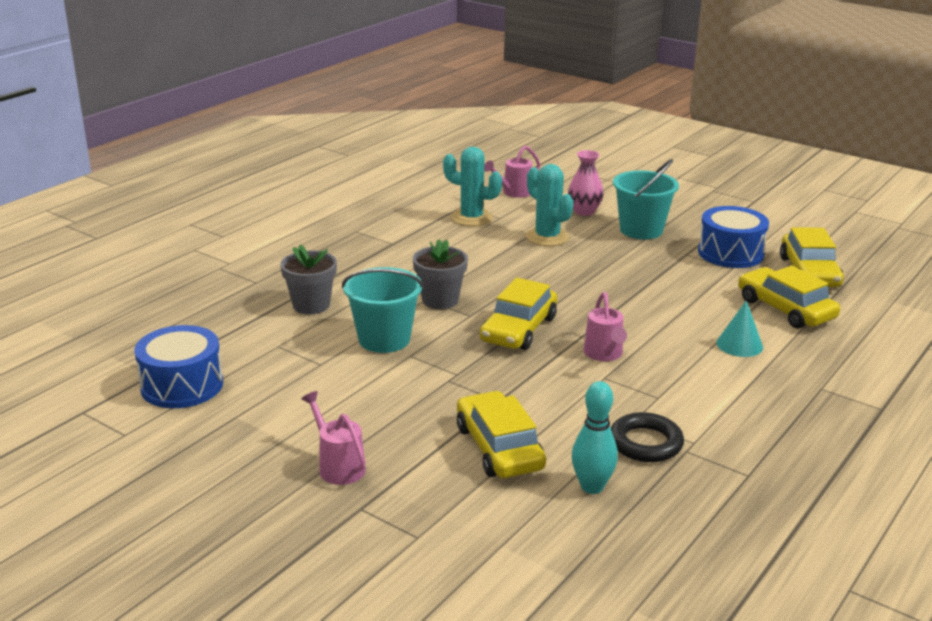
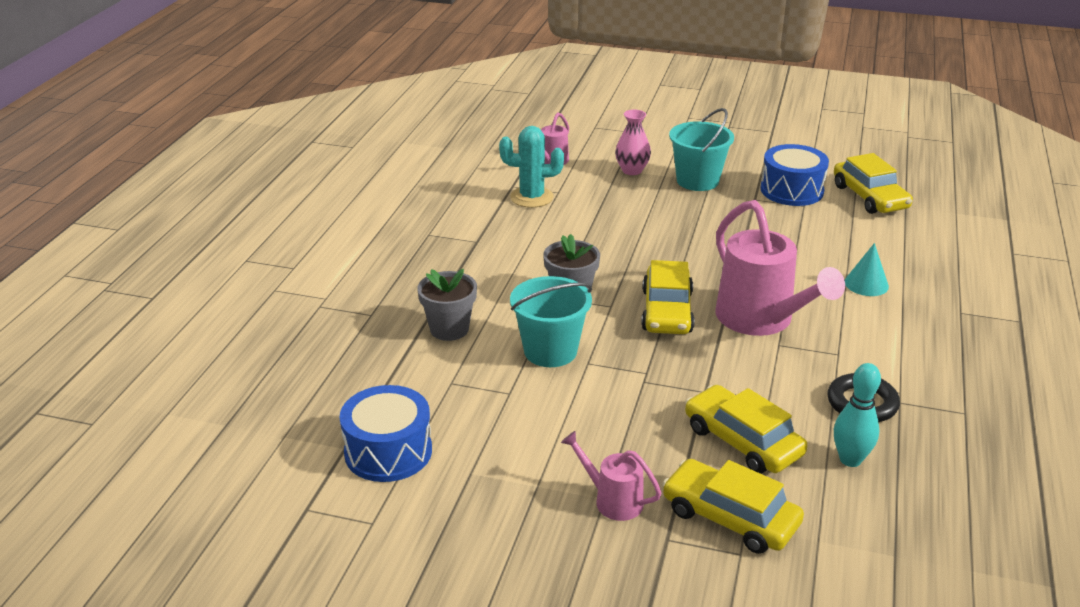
camera: 20 degrees left, 5 degrees up
(547, 237) = (619, 205): turquoise cactus -> none
(604, 355) = (762, 321): pink watering can -> pink watering can, size x1.99
(785, 309) = (877, 239): yellow car -> yellow car (730, 517)

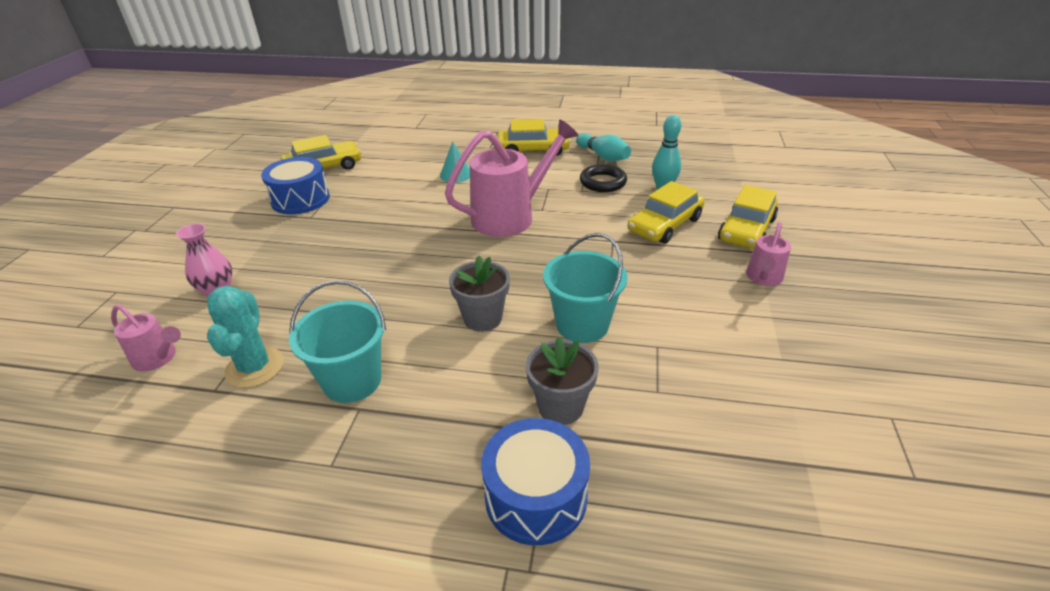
camera: 95 degrees left, 5 degrees up
(388, 452) = (790, 424): blue drum -> blue drum (536, 496)
(667, 311) = (503, 260): yellow car -> yellow car (533, 150)
(697, 181) = (261, 247): turquoise bucket -> turquoise bucket (352, 380)
(952, 415) = (603, 156): none -> turquoise bowling pin

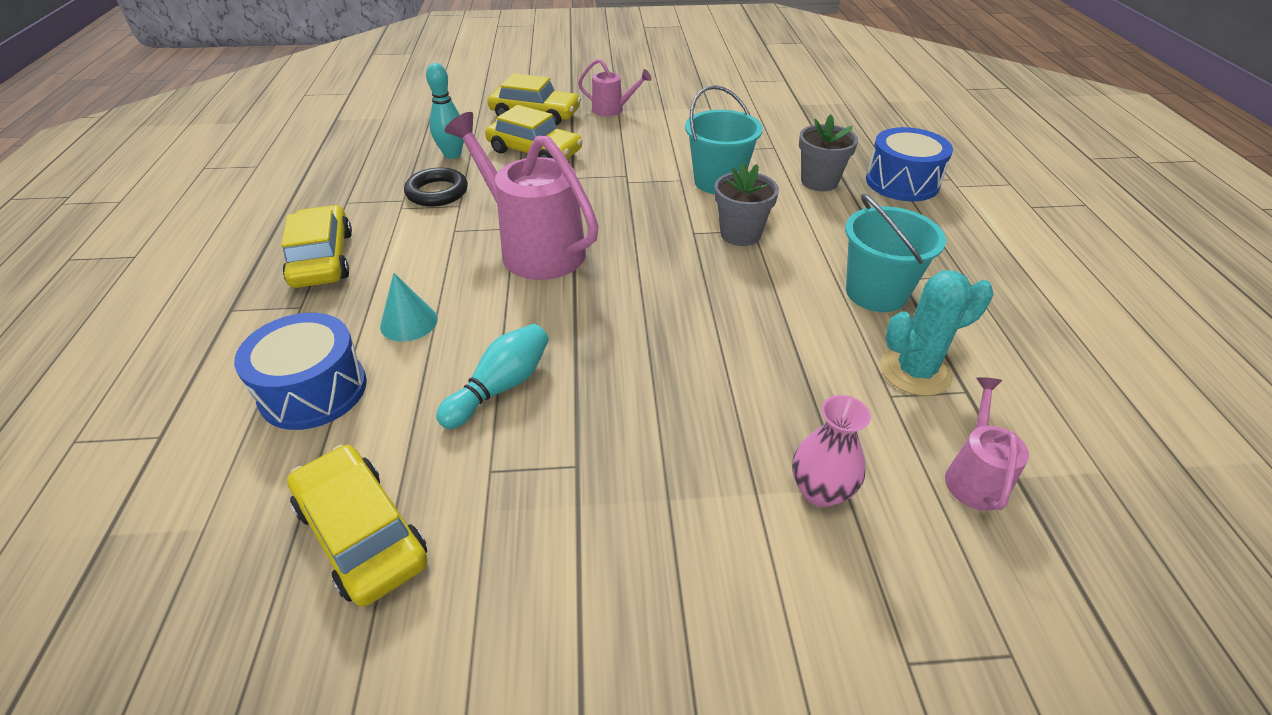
camera: 105 degrees left, 5 degrees up
(300, 199) = (513, 512): blue drum -> blue drum (313, 390)
(603, 156) = (358, 198): turquoise bowling pin -> turquoise bowling pin (500, 387)

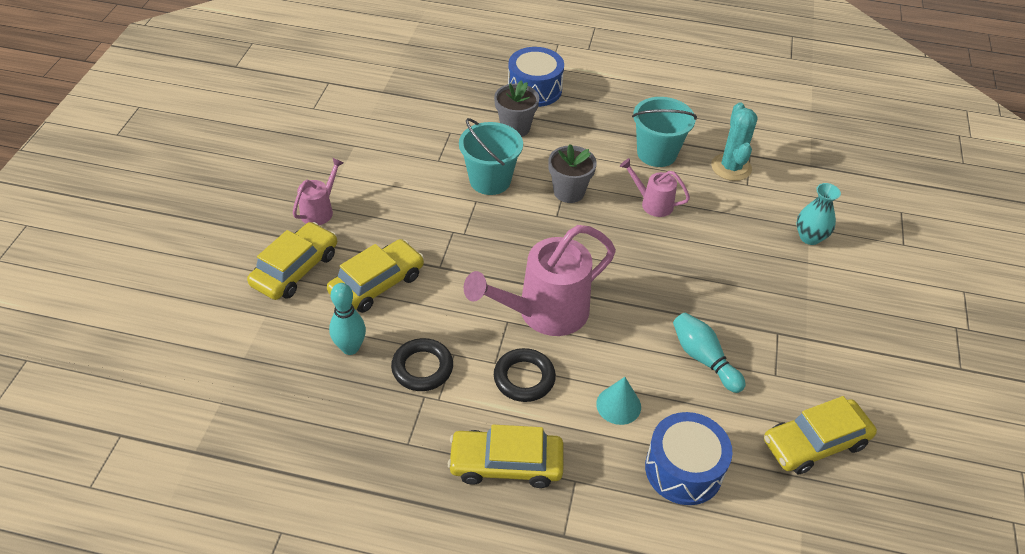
camera: 75 degrees left, 5 degrees up
(436, 251) = (524, 378): none -> black ring
(820, 491) = (810, 237): pink vase -> turquoise vase
(974, 476) = (808, 179): pink watering can -> pink watering can (652, 203)

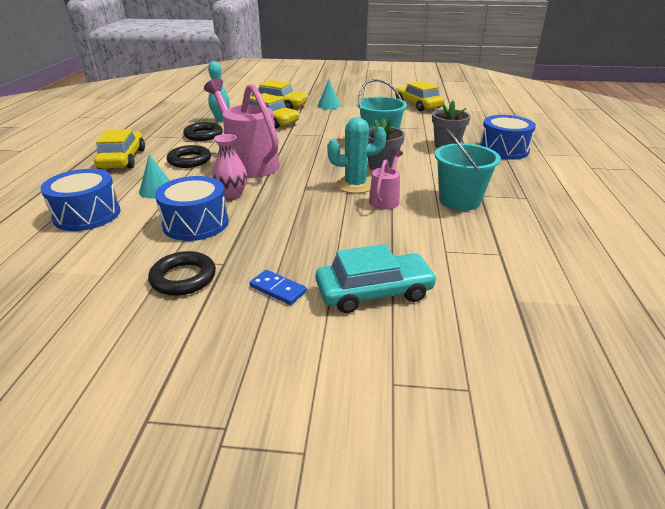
camera: 85 degrees right, 15 degrees down
(320, 210) = (329, 105): pink watering can -> turquoise cone
(633, 328) = (232, 194): none -> pink vase
(703, 359) = (196, 223): turquoise bowling pin -> blue drum
(731, 167) = (468, 241): turquoise cactus -> turquoise cactus (355, 185)
(804, 361) = (183, 278): none -> black ring
(810, 237) = (374, 292): turquoise vase -> turquoise car
(813, 295) = (278, 289): none -> blue domino
(815, 443) = (81, 280): yellow car -> yellow car (418, 105)

